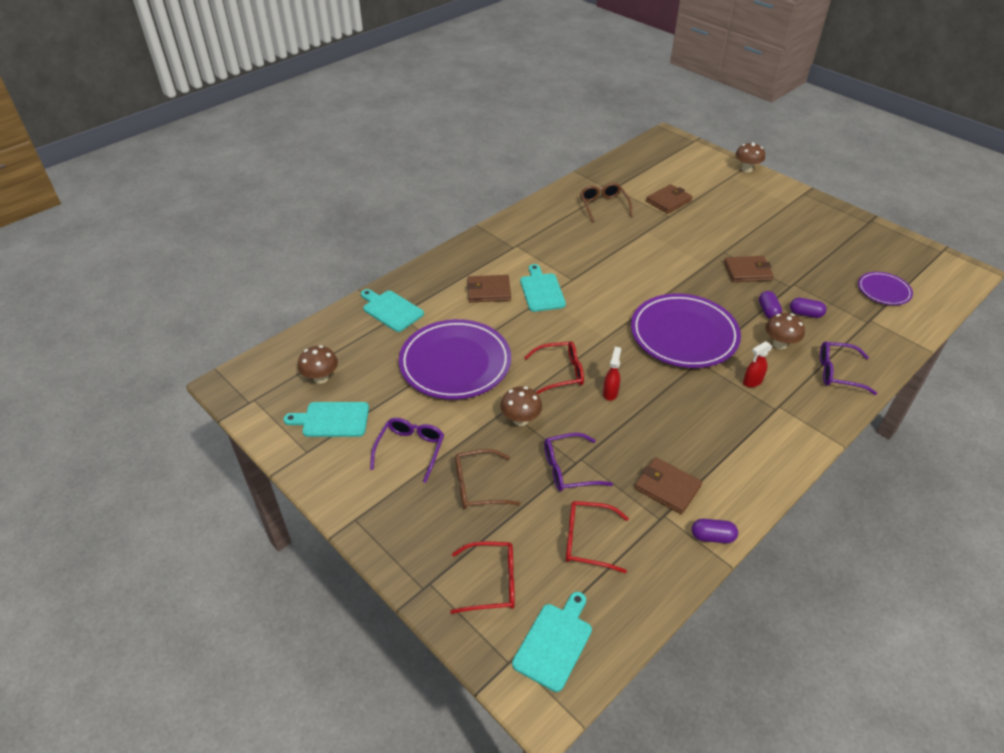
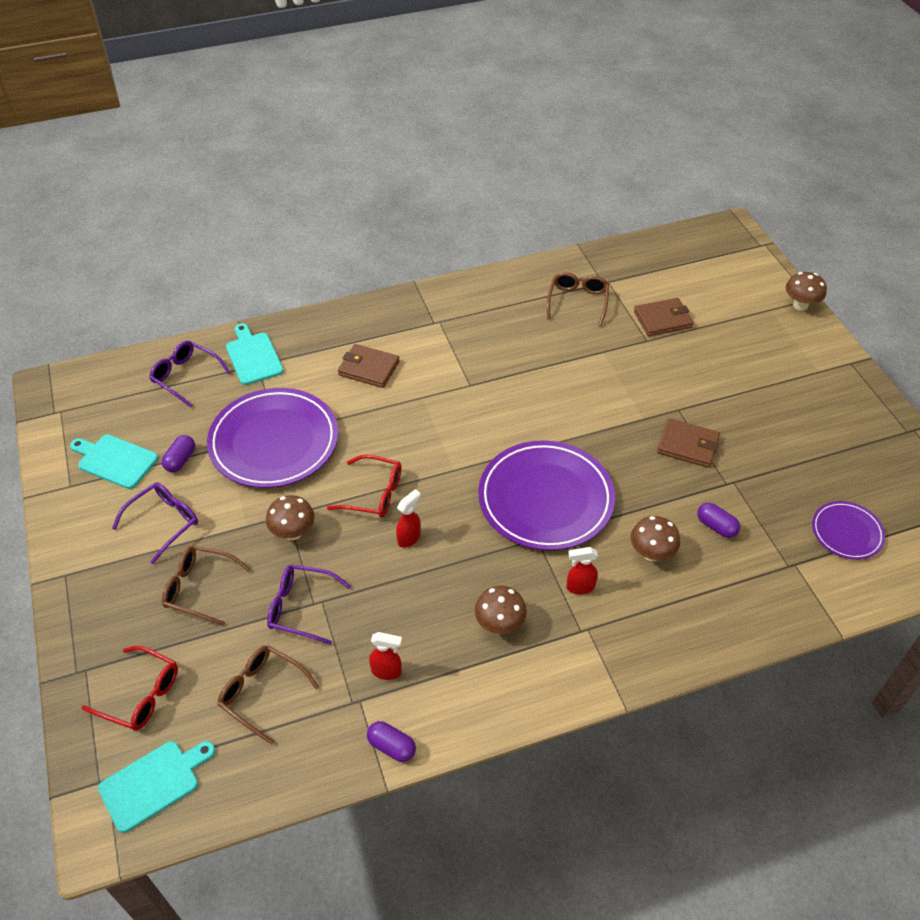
camera: 25 degrees right, 5 degrees up
(321, 378) = (135, 410): brown mushroom -> brown mushroom (499, 624)
(541, 291) = (426, 387): turquoise cutting board -> none
(588, 541) = (262, 693): red glasses -> brown glasses
(667, 487) = (387, 671): brown wallet -> red spray bottle
(768, 311) = (671, 506): purple capsule -> purple capsule (180, 460)
(838, 372) = (695, 616): purple glasses -> purple glasses (186, 377)

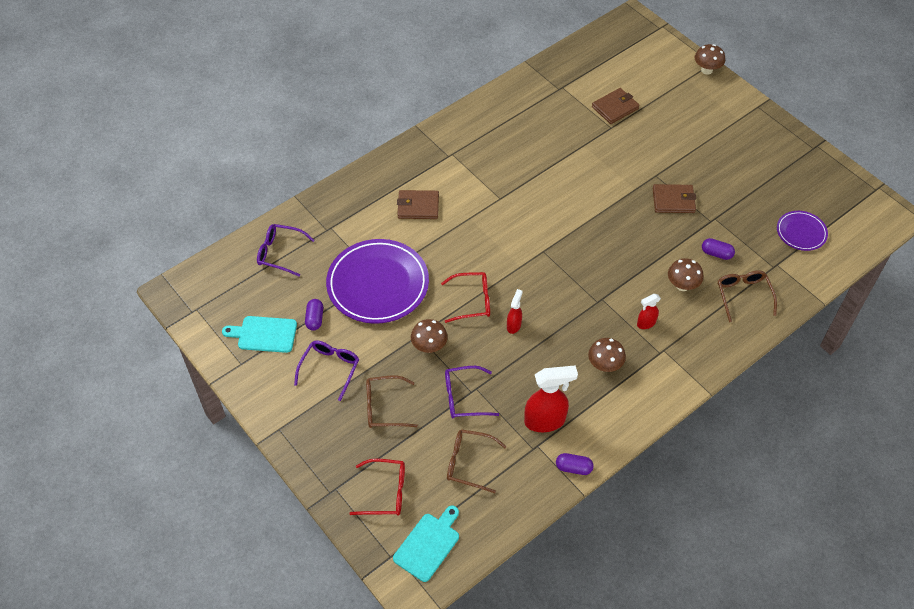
camera: 20 degrees left, 5 degrees up
(253, 356) = (324, 222): turquoise cutting board -> none
(387, 671) = (545, 421): red spray bottle -> red spray bottle, size x1.87
(545, 499) = (594, 268): purple plate -> none
(577, 302) = (547, 110): brown glasses -> brown glasses (743, 295)

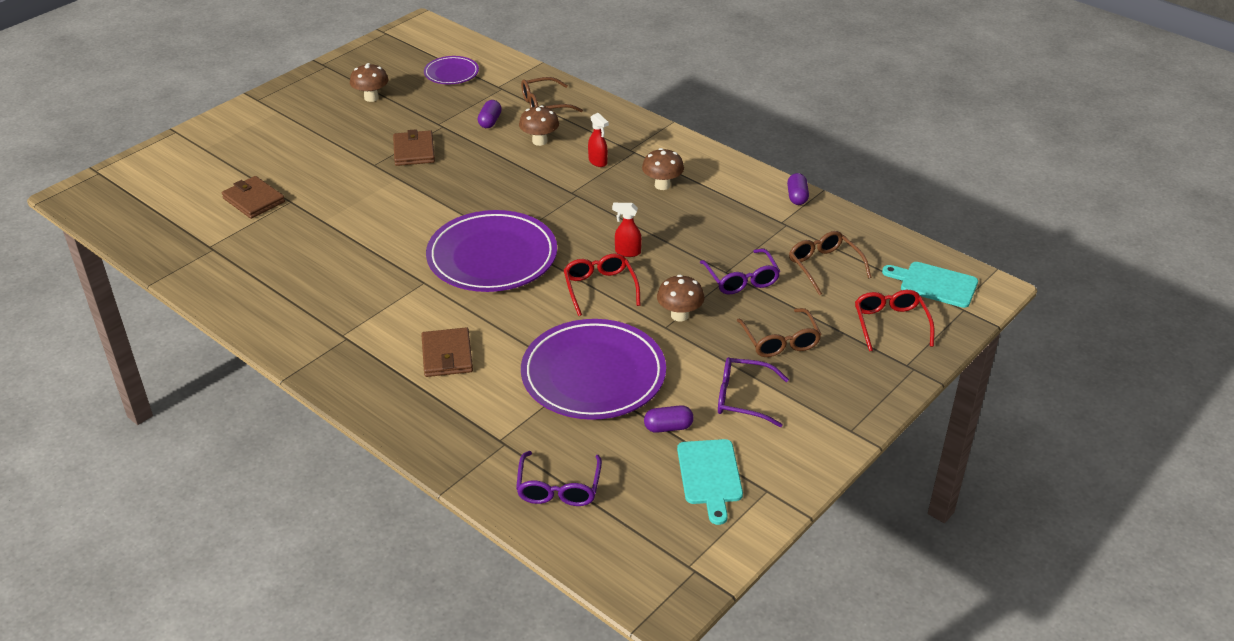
camera: 100 degrees left, 15 degrees down
(469, 463) = (824, 266): brown glasses -> brown glasses turned 150 degrees clockwise
(523, 239) = (492, 257): none -> purple plate
(545, 421) = (748, 219): red spray bottle -> none
(706, 70) = (188, 135): brown mushroom -> brown mushroom (371, 98)

